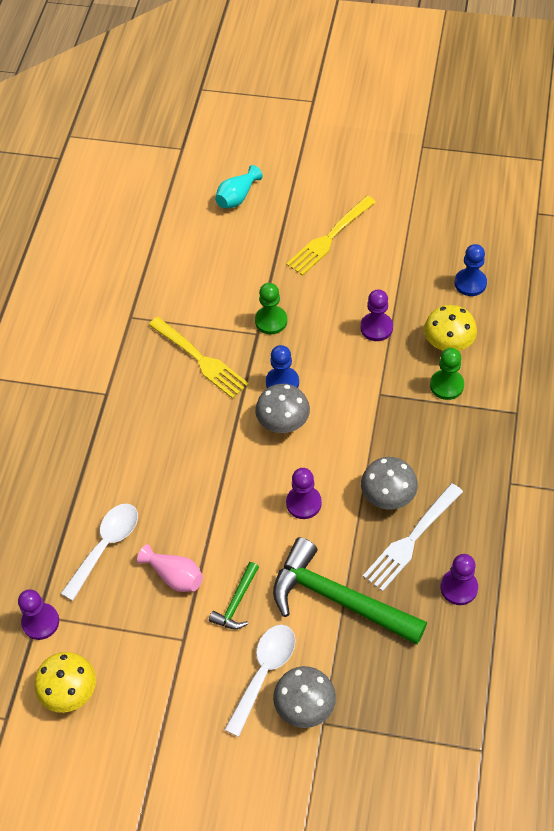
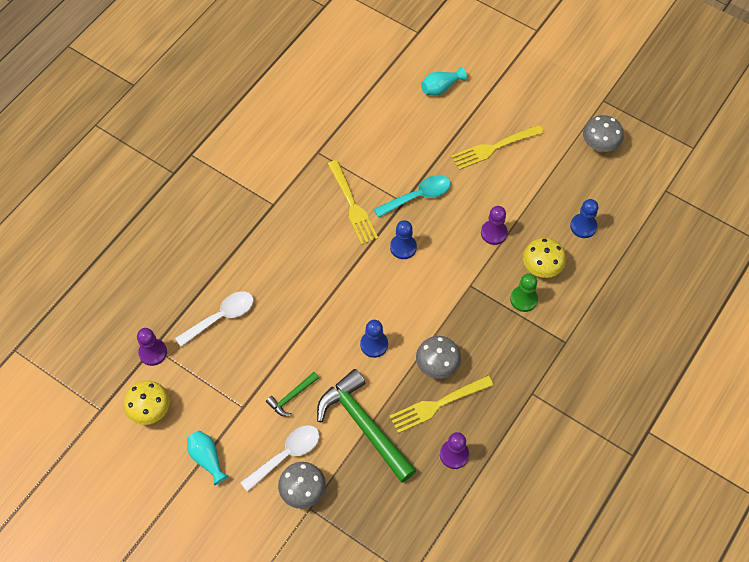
camera: 20 degrees right, 5 degrees up
(169, 719) = (207, 458): none -> turquoise vase
(174, 576) = (258, 359): pink vase -> none
(271, 321) = (418, 196): green pawn -> turquoise spoon
(283, 423) = (389, 278): grey mushroom -> grey mushroom (599, 145)
(303, 503) = (374, 344): purple pawn -> blue pawn
(411, 539) = (438, 404): white fork -> yellow fork

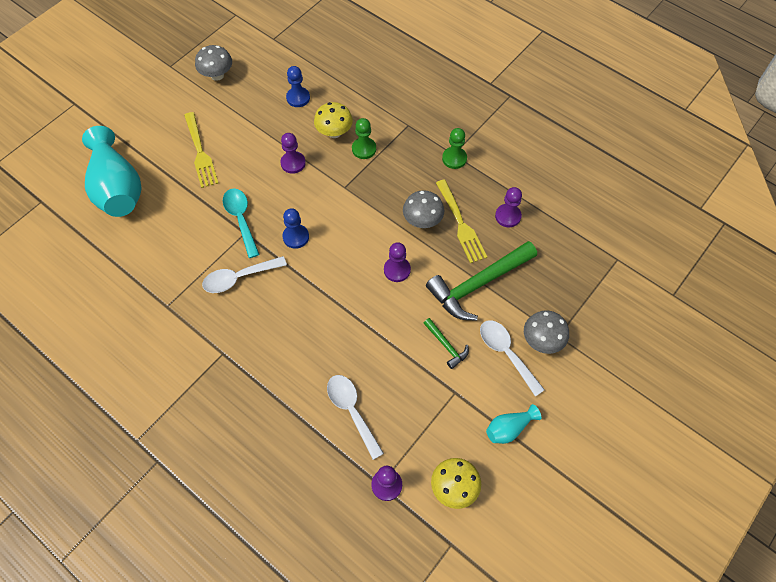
camera: 85 degrees left, 0 degrees up
(352, 205) = (239, 278): yellow fork -> white spoon
(374, 344) = (397, 270): blue pawn -> purple pawn
(441, 88) = (118, 188): turquoise vase -> turquoise vase, size x2.16
(525, 394) = (454, 158): none -> green pawn

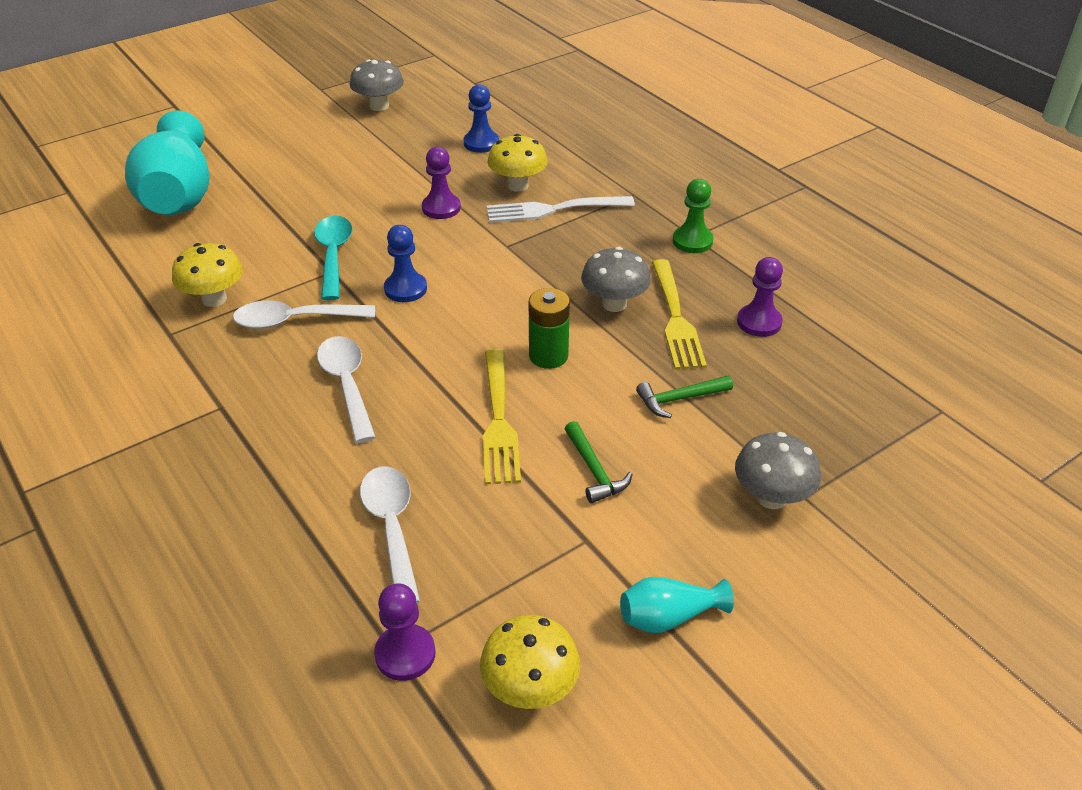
camera: 15 degrees right, 20 degrees down
(182, 272) = (214, 299): none -> yellow mushroom
(200, 152) = (313, 176): yellow fork -> yellow fork (498, 420)
(364, 149) = (554, 209): green pawn -> white fork
(397, 270) = (548, 356): purple pawn -> green battery
(478, 284) = (679, 399): green hammer -> green hammer, size x0.47
(506, 353) = (699, 502): white spoon -> white spoon (347, 385)

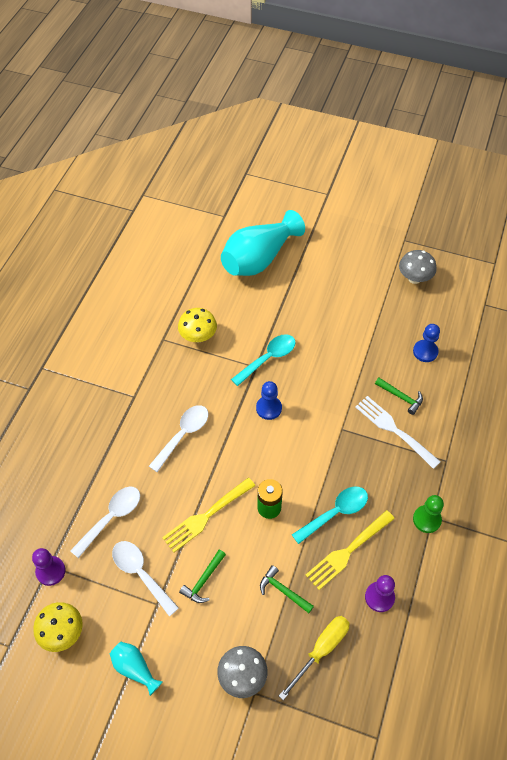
camera: 55 degrees right, 15 degrees up
(295, 321) = (209, 380): white spoon -> white spoon (141, 574)
(441, 208) = (347, 376): purple pawn -> none
(517, 185) = (401, 397): yellow mushroom -> green hammer
(614, 304) = (335, 513): grey mushroom -> turquoise spoon
(790, 404) = (321, 650): none -> yellow screwdriver

